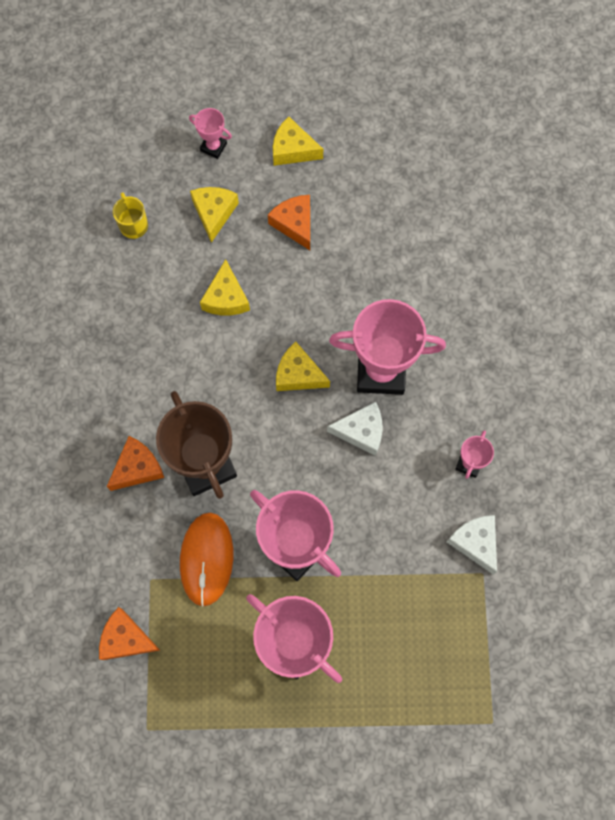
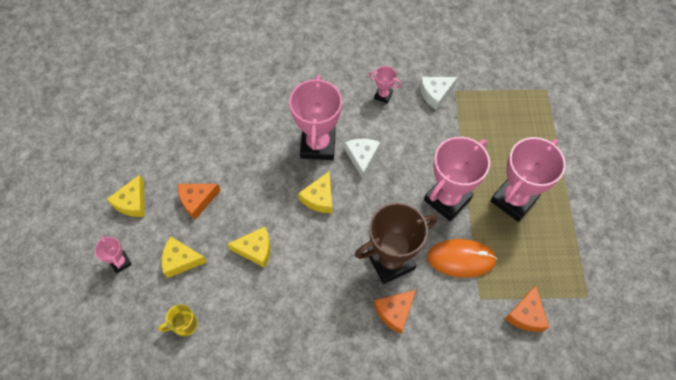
camera: 90 degrees left, 10 degrees down
(137, 468) = (394, 312): orange cheese -> orange cheese turned 90 degrees counterclockwise
(213, 147) = (120, 262): pink trophy -> pink trophy turned 60 degrees counterclockwise

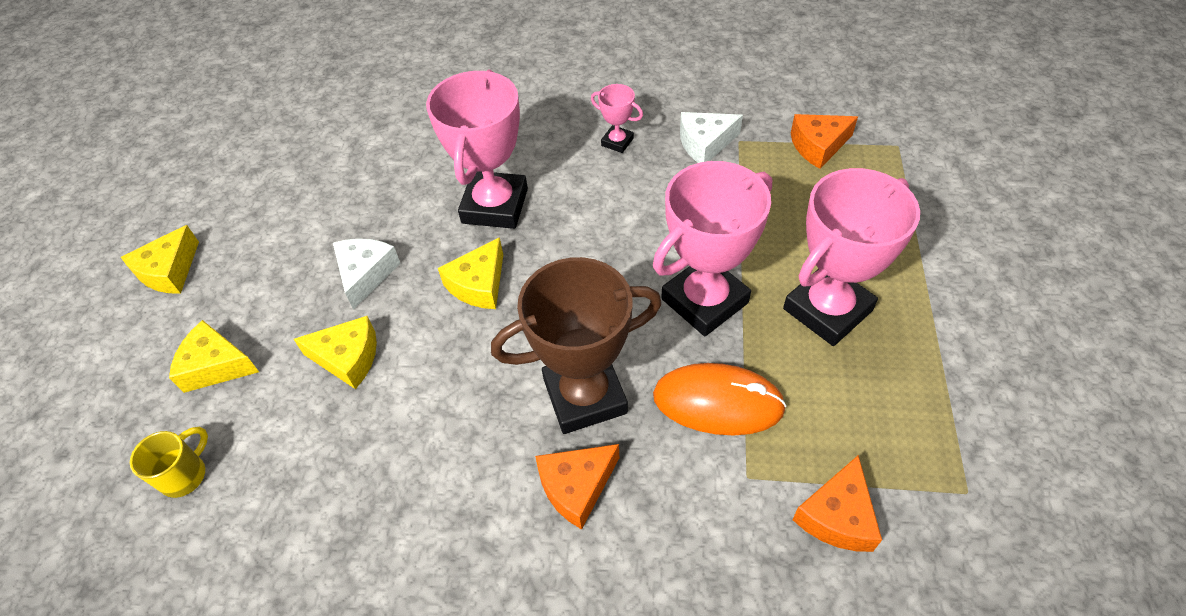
camera: 10 degrees right, 10 degrees down
(120, 262) = (115, 361): pink trophy -> none
(184, 325) = (185, 475): yellow mug -> yellow mug turned 135 degrees clockwise
(197, 201) = (273, 275): orange cheese -> orange cheese (818, 146)
(362, 157) = (565, 228): white cheese -> white cheese (366, 274)

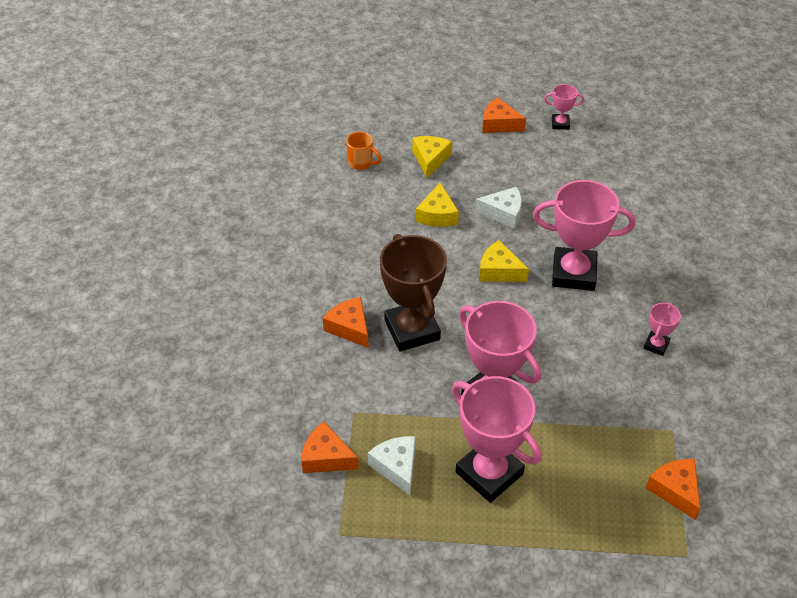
camera: 85 degrees right, 5 degrees down
(169, 271) = (499, 124): yellow cheese -> orange cheese
(185, 475) = (361, 163): yellow mug -> orange mug
(201, 200) = (560, 124): none -> pink trophy
(705, 144) = (664, 405): white cheese -> white cheese (397, 467)
(718, 402) = (408, 400): orange mouse -> none

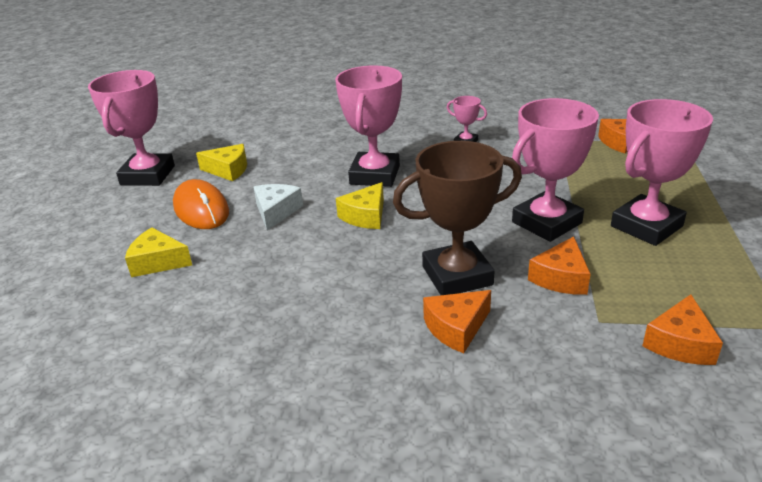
camera: 85 degrees left, 15 degrees down
(361, 163) = (131, 324): orange mug -> none
(397, 467) = (667, 285): white cheese -> none
(437, 215) = (263, 257): yellow cheese -> yellow cheese (228, 170)
(499, 124) = (122, 212): orange cheese -> orange cheese (561, 278)
(505, 167) = (201, 209): none -> orange mouse
(560, 124) = (148, 175): pink trophy -> pink trophy, size x2.16

